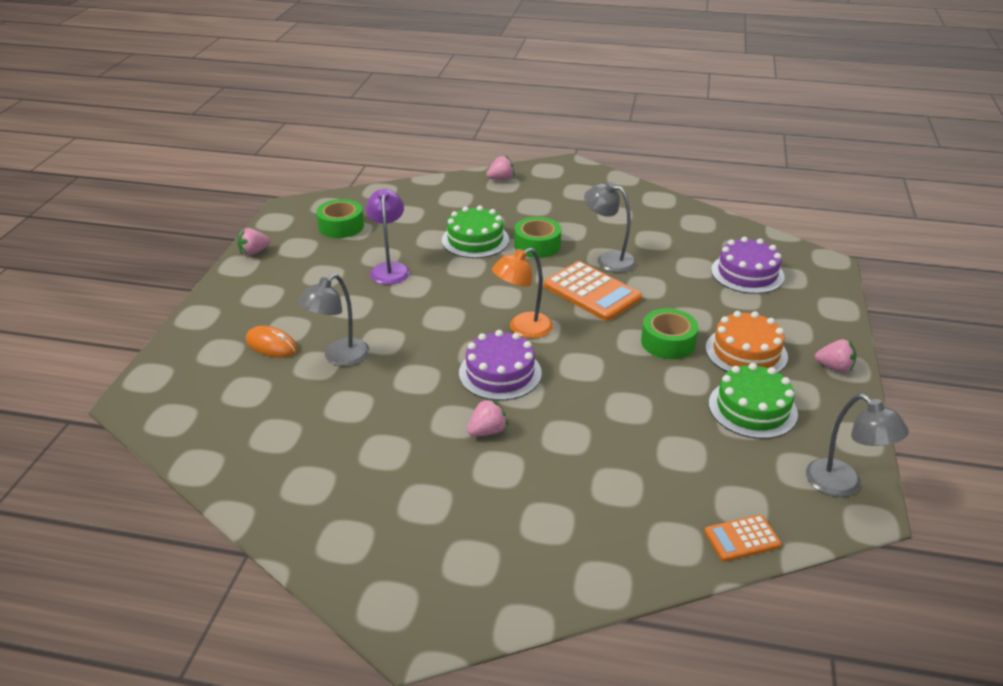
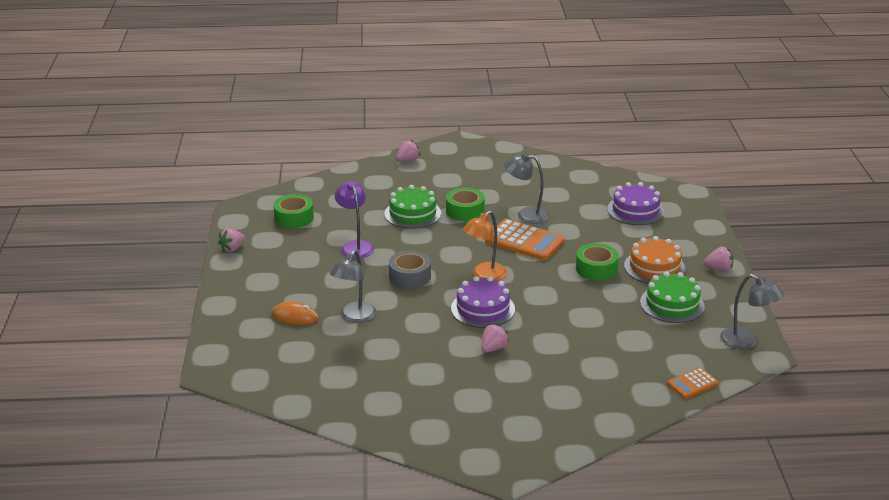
camera: 15 degrees left, 5 degrees down
(432, 316) = (410, 276): none -> grey tape

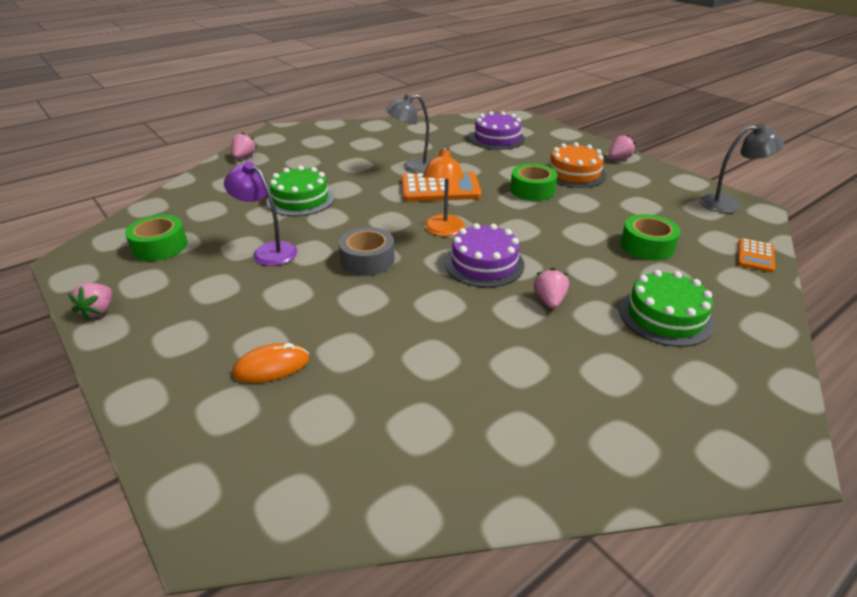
camera: 35 degrees left, 5 degrees up
(354, 317) = (354, 333): grey lamp -> none
(465, 211) = (352, 181): green tape -> green tape (647, 246)
(672, 304) = (631, 196): green cake -> green cake (665, 316)

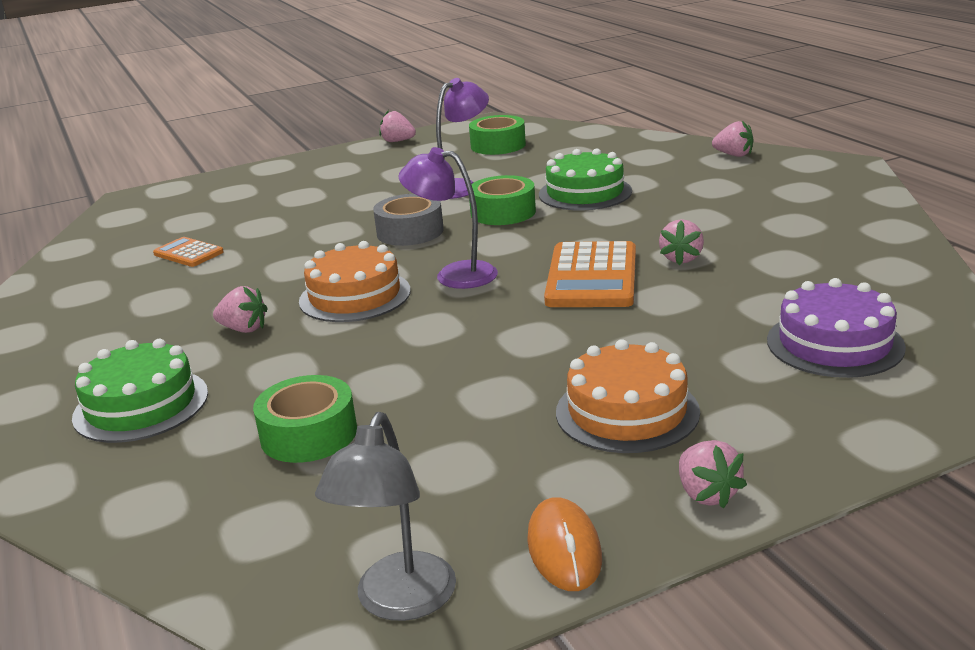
camera: 105 degrees right, 10 degrees down
(271, 366) = (267, 201): orange mouse -> orange mouse (564, 549)
(413, 167) = (681, 258): grey lamp -> pink strawberry
(443, 231) = (454, 274): orange lamp -> purple lamp
(484, 263) = (355, 296): purple cake -> orange cake
(532, 190) = (561, 355): green tape -> green tape (503, 212)
(755, 256) = (191, 553): orange calculator -> orange calculator (188, 253)

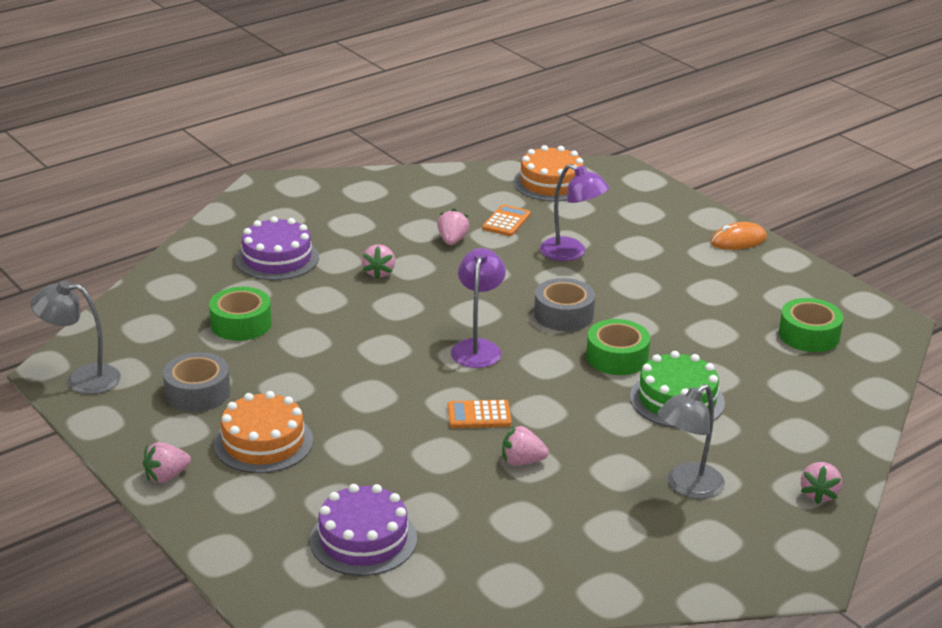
camera: 75 degrees right, 5 degrees up
(141, 405) = (277, 258): green cake -> purple cake
(355, 296) = (435, 308): orange cake -> orange cake (551, 183)
(397, 141) = (805, 273): pink strawberry -> pink strawberry (452, 240)
(461, 187) = (679, 327): purple lamp -> purple lamp (571, 253)
(486, 470) = (197, 392): none -> grey tape
(564, 549) = (119, 427): orange mouse -> orange mouse (738, 240)
(592, 277) = (479, 415): orange calculator -> orange calculator, size x0.55
(725, 195) = (687, 487): none -> grey lamp

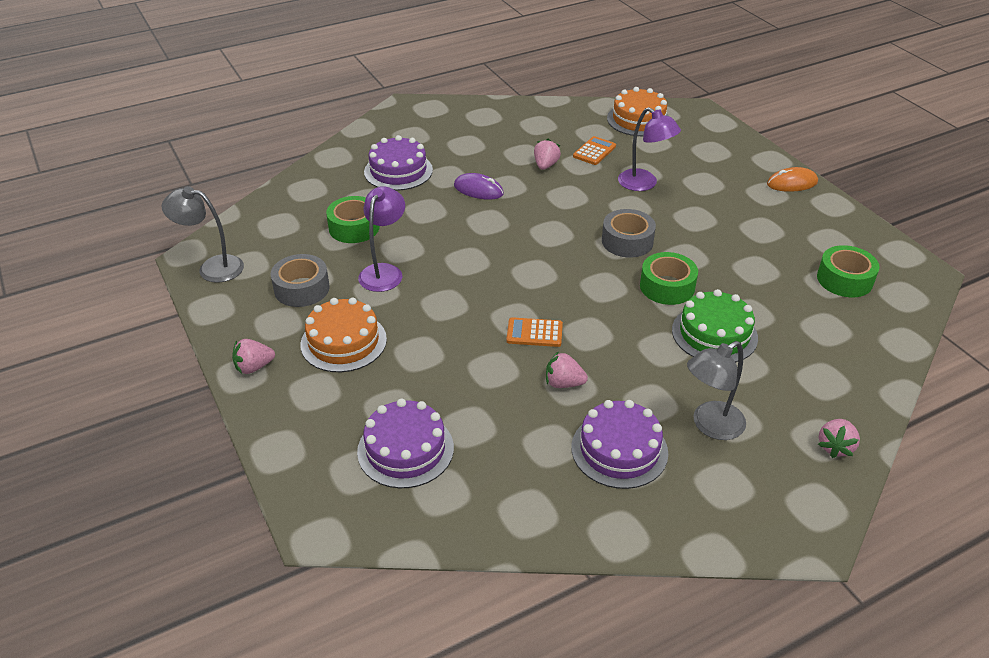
camera: 10 degrees right, 10 degrees up
(379, 272) = (478, 190): pink strawberry -> purple mouse
(477, 347) = (546, 266): purple lamp -> purple lamp (384, 272)
(595, 518) = (619, 450): none -> purple cake

